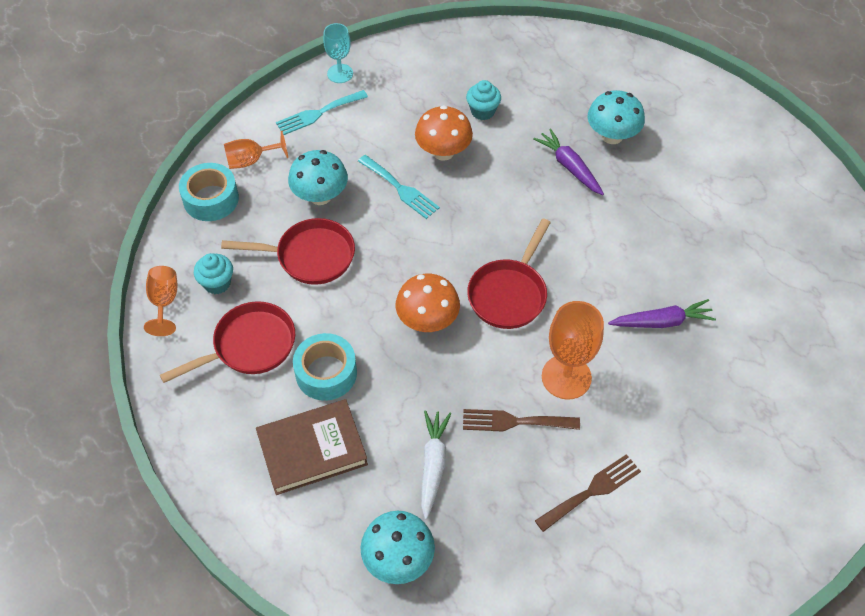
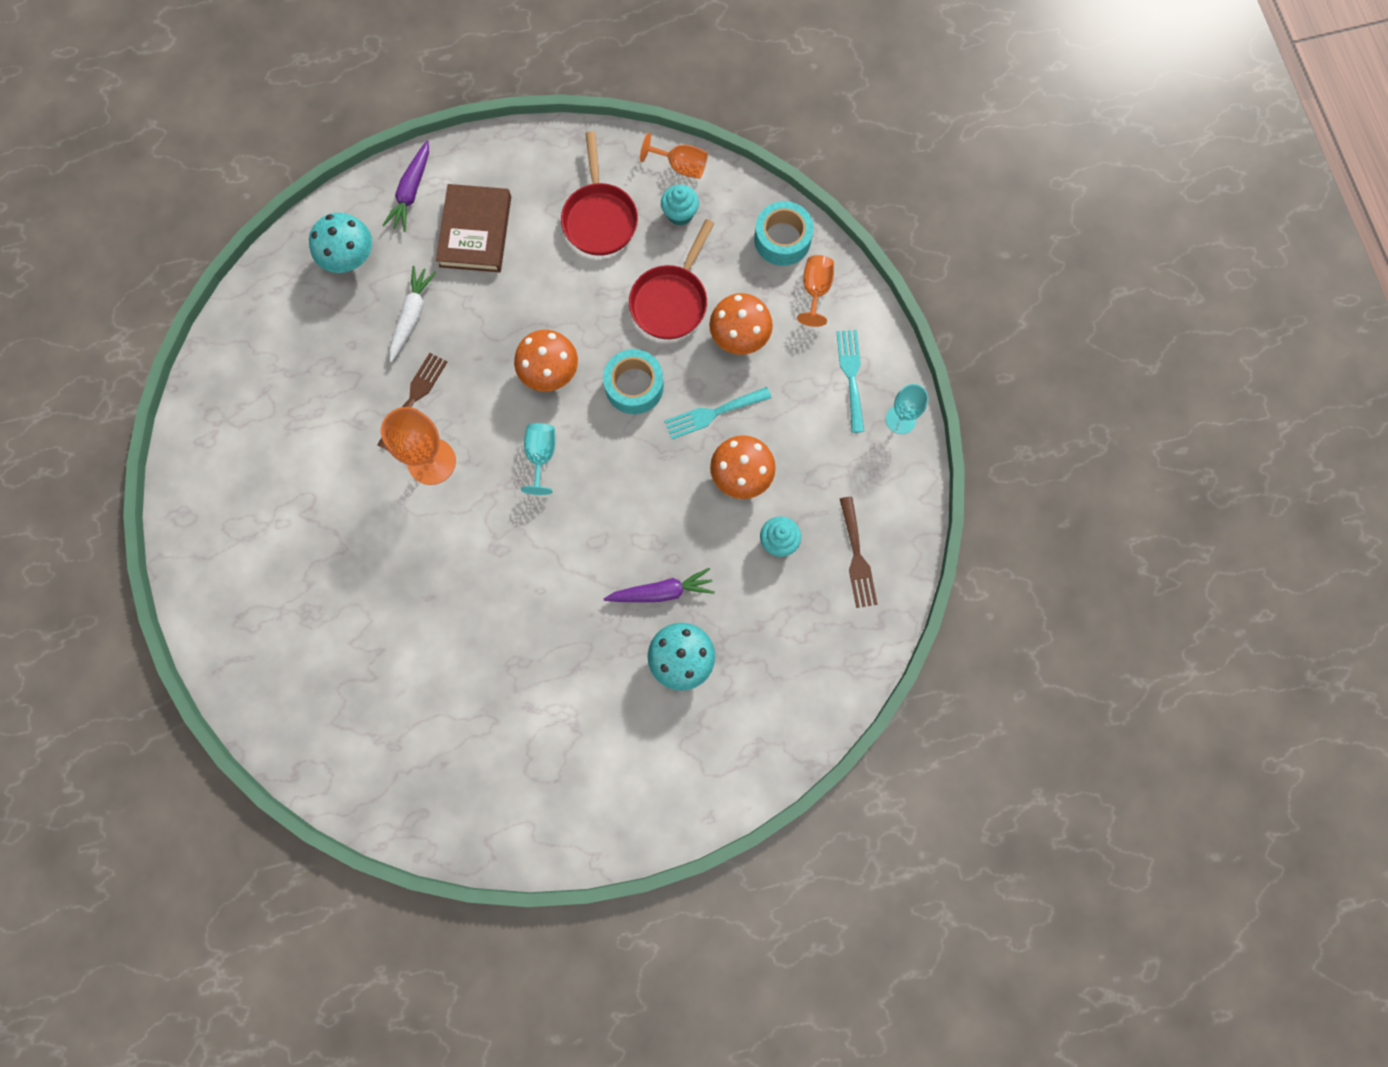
camera: 115 degrees right, 20 degrees up
(320, 196) = (739, 336): turquoise mushroom -> orange mushroom
(326, 373) = (540, 268): turquoise tape -> turquoise tape (634, 386)
(433, 465) = (412, 316): white carrot -> white carrot turned 105 degrees counterclockwise
(509, 294) = (541, 456): red pan -> turquoise goblet
(592, 491) = (321, 427): brown fork -> brown fork (857, 557)
(662, 322) = (440, 577): purple carrot -> purple carrot (411, 191)

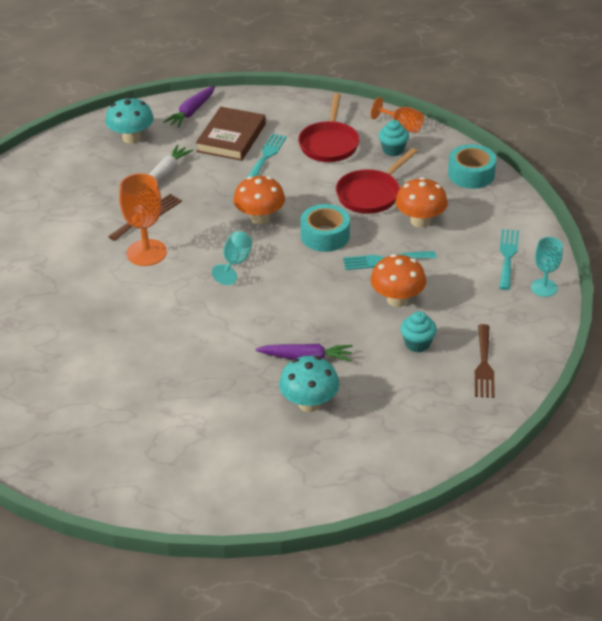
camera: 15 degrees right, 35 degrees down
(528, 257) = (266, 156): none -> turquoise fork
(815, 290) = (490, 205): orange goblet -> none

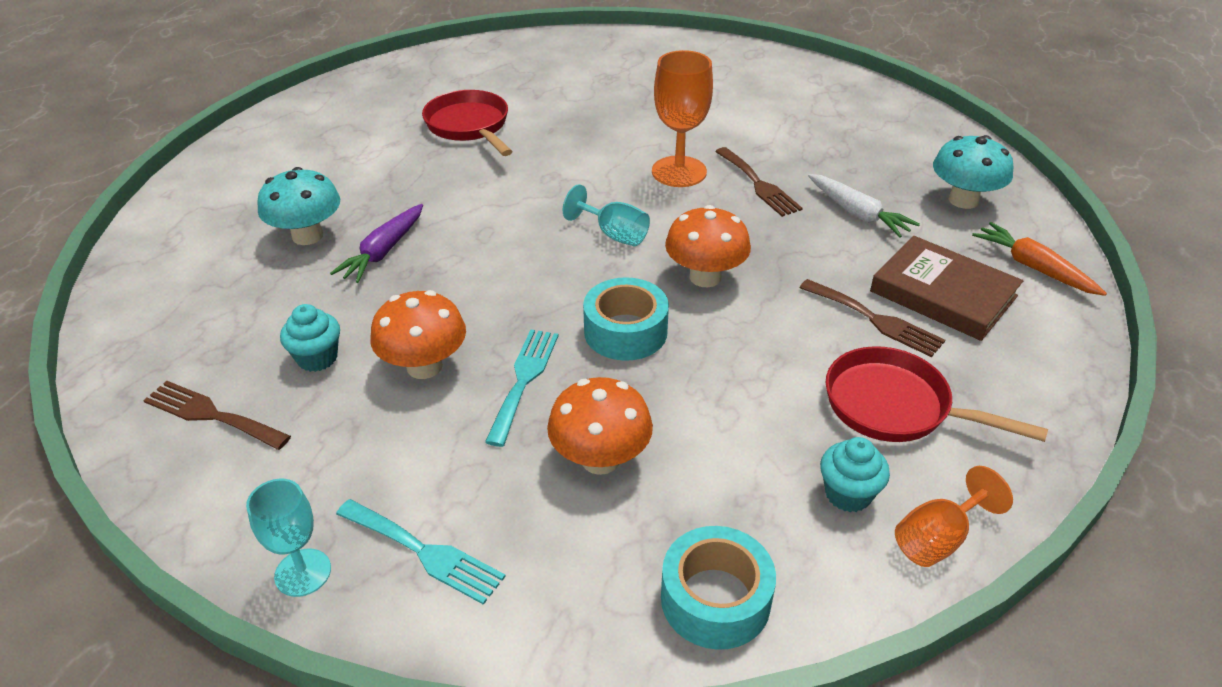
camera: 110 degrees right, 0 degrees up
(191, 112) = (1033, 267): purple carrot -> orange carrot
(266, 156) = (875, 320): turquoise fork -> brown fork
(371, 194) = (712, 417): red pan -> red pan (469, 126)

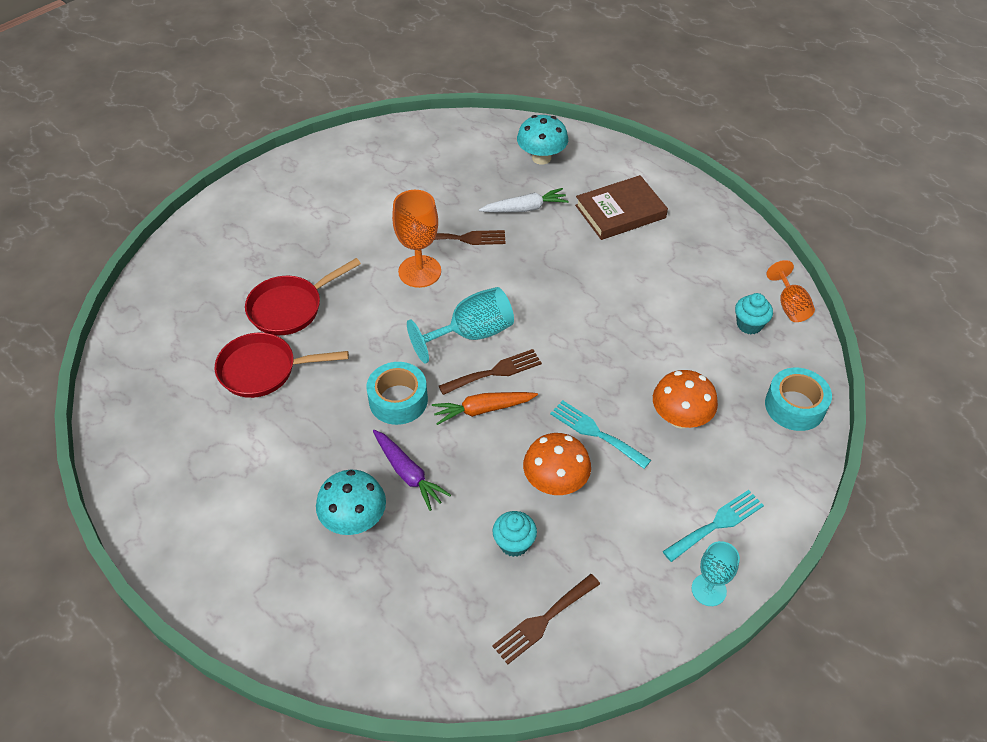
camera: 65 degrees left, 10 degrees up
(614, 234) = (471, 334): turquoise goblet -> turquoise goblet, size x1.57
(625, 331) = (576, 366): turquoise tape -> turquoise tape (398, 400)
(705, 277) = (545, 306): orange mushroom -> none
(875, 320) = (626, 250): brown fork -> brown fork (495, 372)
(895, 406) = (697, 276): red pan -> red pan (290, 308)
(1033, 267) = (619, 165): orange carrot -> orange carrot (483, 410)

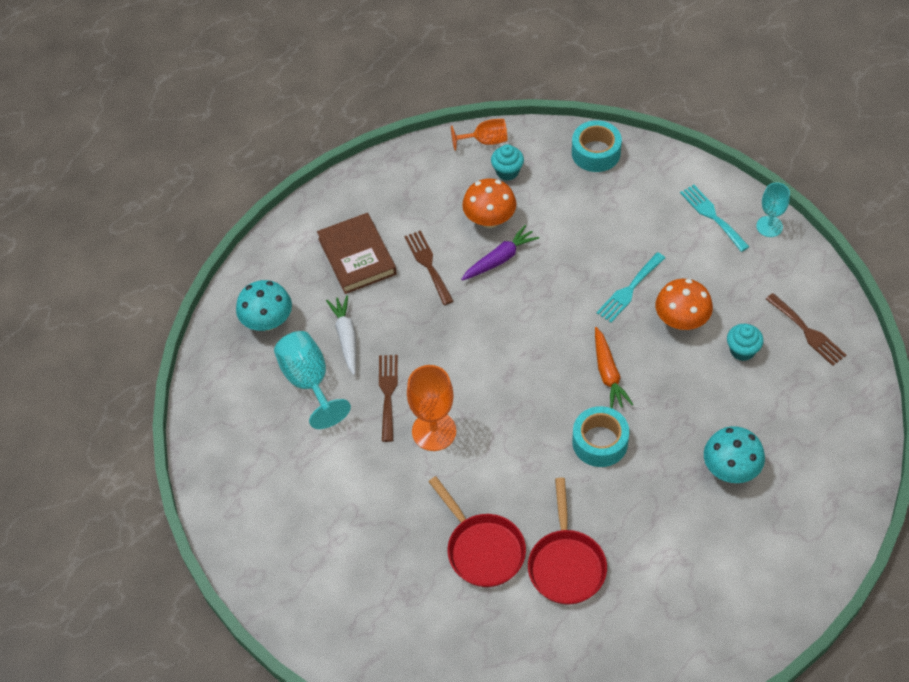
camera: 85 degrees left, 5 degrees up
(408, 473) = (680, 430): purple carrot -> purple carrot (500, 259)
(471, 334) = (518, 384): turquoise goblet -> turquoise goblet (309, 381)
(495, 372) = (564, 364): brown fork -> brown fork (428, 264)
(680, 418) = (611, 230): orange mushroom -> orange mushroom (489, 219)

